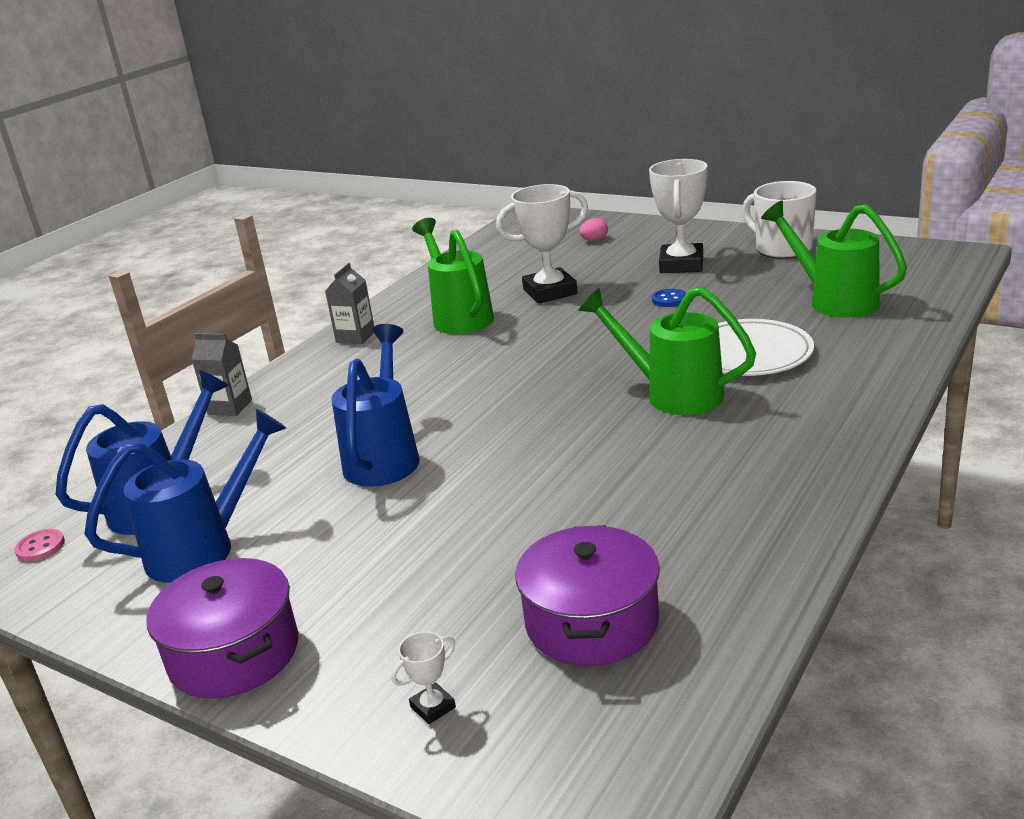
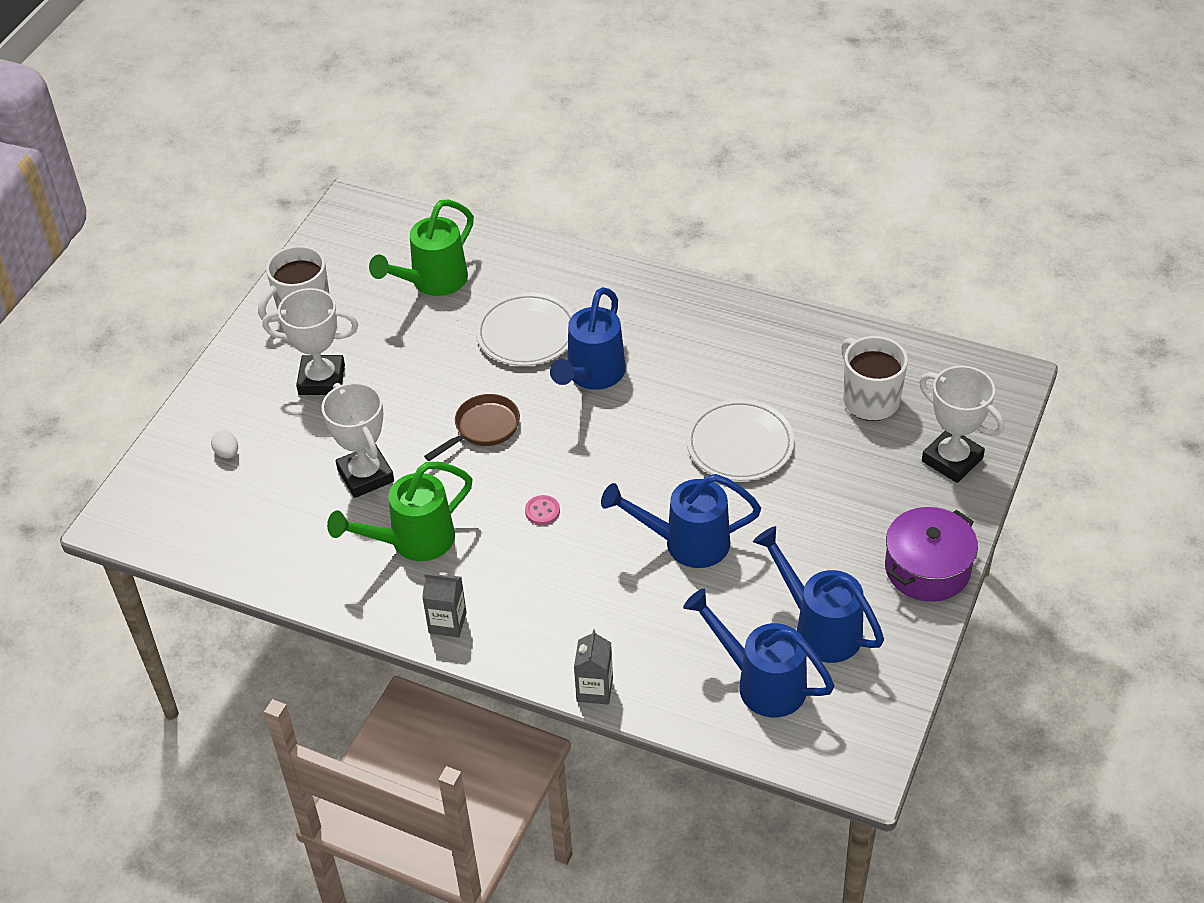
camera: 100 degrees left, 20 degrees up
(40, 547) = (829, 748): pink button -> pink button (542, 511)
(433, 707) = (952, 460): white trophy -> white trophy, size x2.35
(530, 496) = (740, 444): none -> white plate
(592, 622) = (869, 400): purple pot -> white mug
(594, 240) = (227, 453): pink egg -> white egg
(599, 338) = (483, 428): none -> brown pan
(669, 299) = (406, 385): blue button -> none
(672, 394) = (592, 376): green watering can -> blue watering can

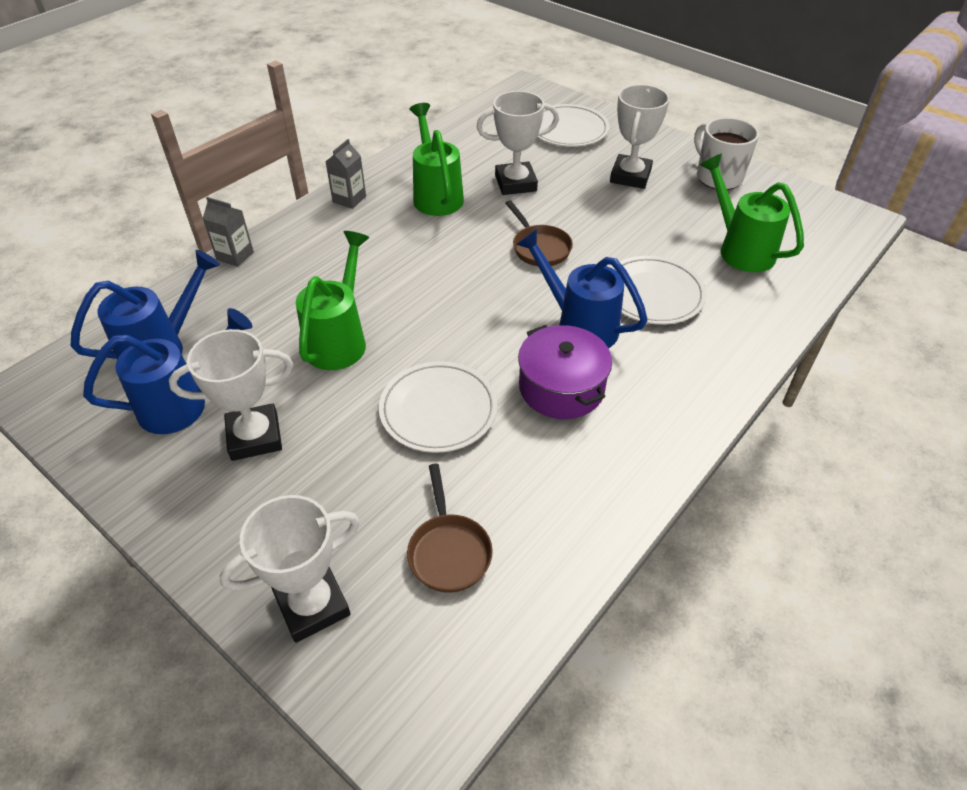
camera: 105 degrees right, 0 degrees up
(227, 453) = (568, 130): white egg -> white plate
(542, 511) = (428, 263): pink button -> none
(685, 543) = (339, 339): blue watering can -> green watering can
(829, 557) = (255, 437): none -> white trophy
(869, 400) = (448, 551): white mug -> brown pan
(927, 569) = (183, 516): purple pot -> purple pot (561, 387)

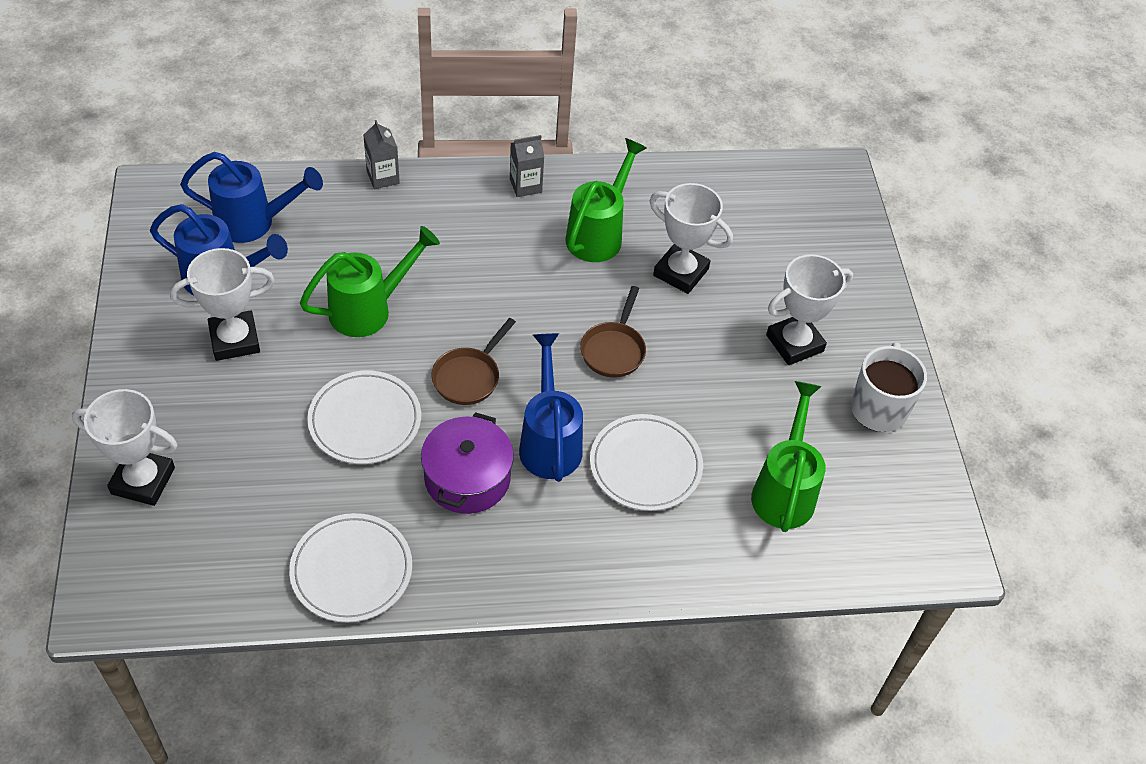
camera: 40 degrees right, 5 degrees up
(255, 437) = (234, 340): white trophy -> white trophy turned 45 degrees counterclockwise
(448, 551) = (251, 520): brown pan -> brown pan (469, 377)
(568, 130) = (809, 251): white plate -> white plate (351, 570)

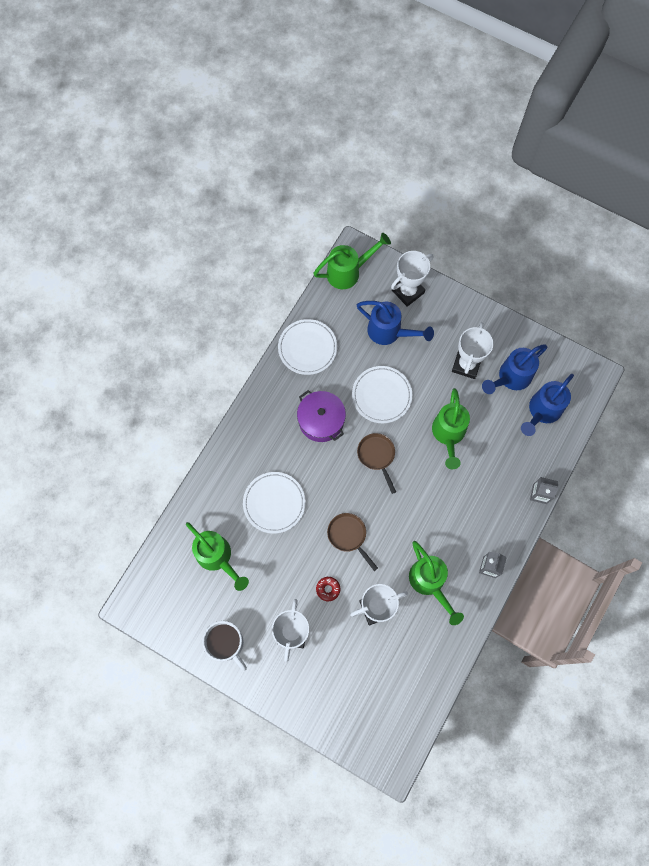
camera: 130 degrees right, 20 degrees up
(154, 592) = (348, 272): none -> green watering can
(549, 441) = (316, 469): blue watering can -> blue watering can (389, 332)
(704, 335) = (328, 589): none -> red donut

